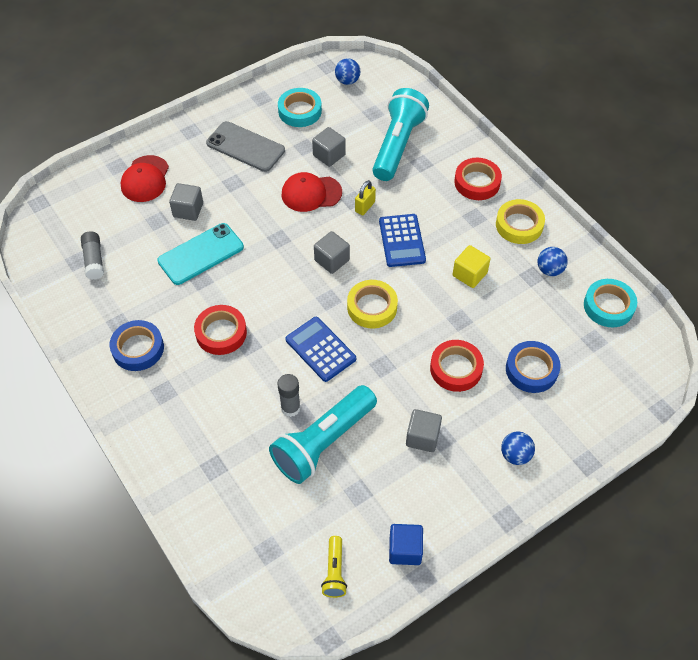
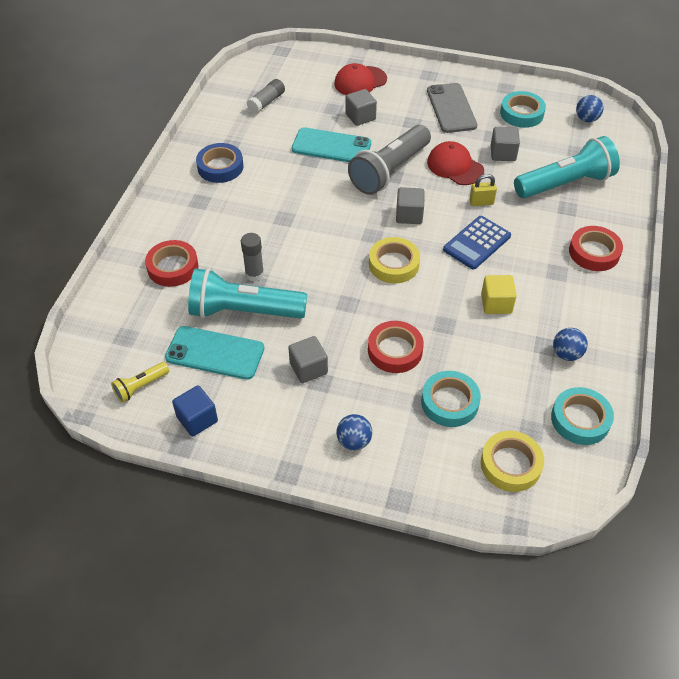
camera: 50 degrees right, 5 degrees down
(221, 333) = (278, 198): red tape -> red tape (173, 267)
(271, 237) = (389, 171): none -> grey flashlight
(320, 349) = (323, 259): blue calculator -> none
(348, 493) = (215, 353): none -> turquoise phone
(519, 225) = (586, 305): yellow tape -> yellow tape (510, 464)
(531, 370) = (449, 402): blue tape -> turquoise tape

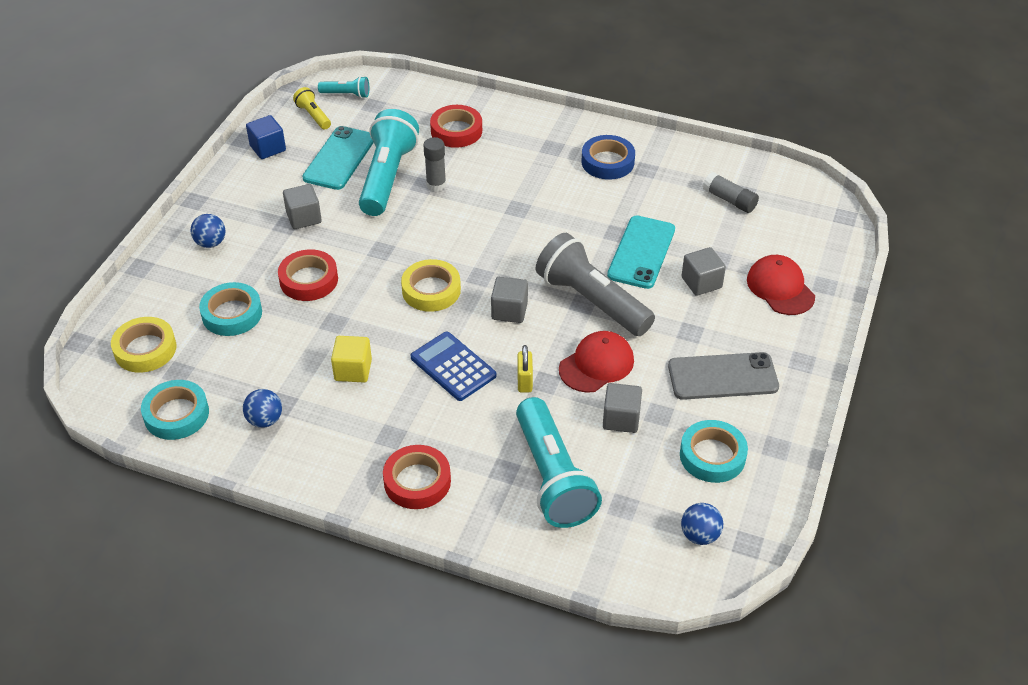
camera: 95 degrees right, 5 degrees down
(104, 362) = (346, 94): none -> turquoise flashlight

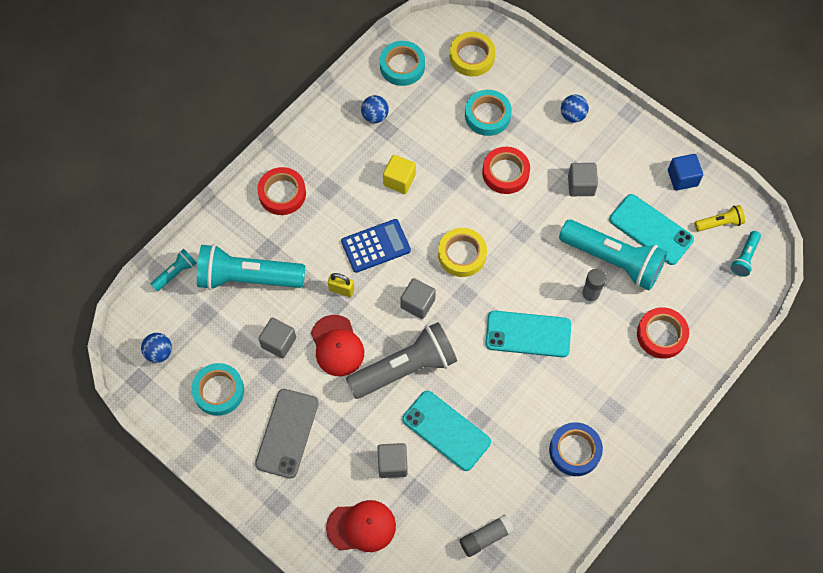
camera: 110 degrees right, 20 degrees up
(502, 218) = (528, 334): none -> turquoise phone
(583, 559) = (176, 273): none -> turquoise flashlight

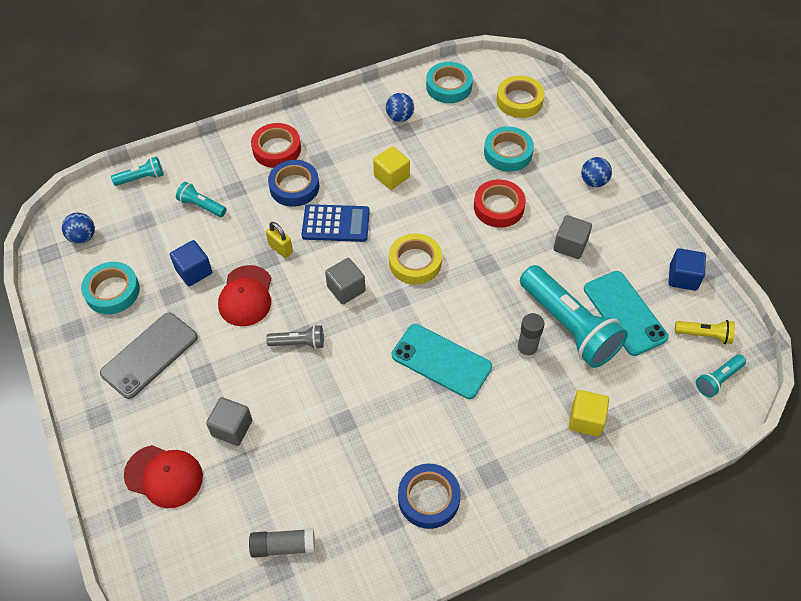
camera: 25 degrees right, 10 degrees down
(247, 278) = (201, 206): turquoise flashlight -> turquoise flashlight, size x0.46
(278, 342) = (194, 271): grey cube -> blue cube
(319, 225) = (294, 187): none -> blue tape
(405, 368) = (299, 343): grey flashlight -> grey flashlight, size x0.46
(446, 430) = (305, 419): turquoise phone -> none
(661, 335) = (586, 420): red tape -> yellow cube

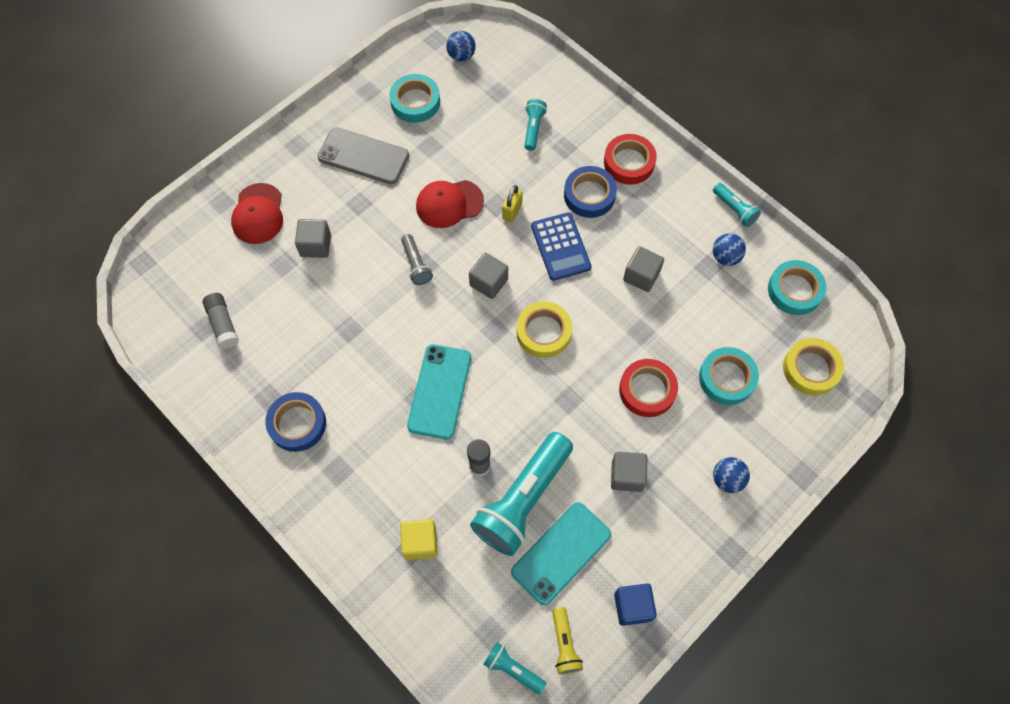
camera: 70 degrees right, 10 degrees up
(141, 178) = (544, 69): turquoise flashlight -> turquoise flashlight (734, 210)
(194, 271) = (459, 153): blue cube -> none
(391, 176) = (641, 276): yellow cube -> grey cube

